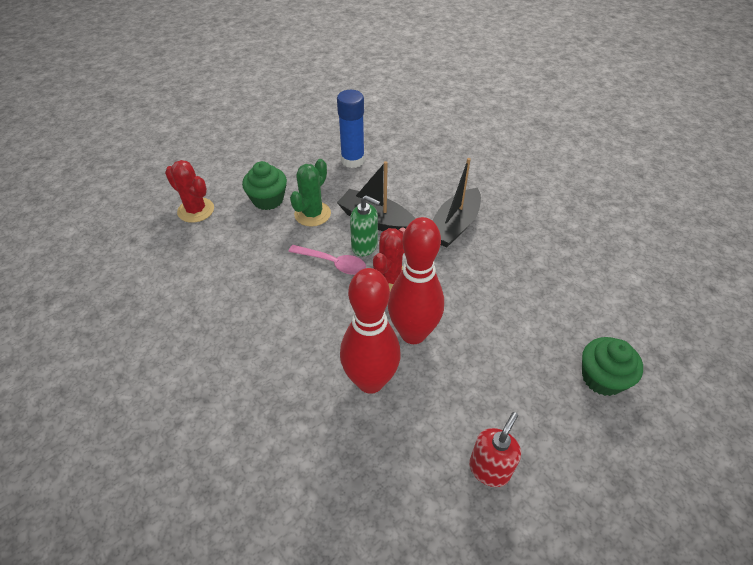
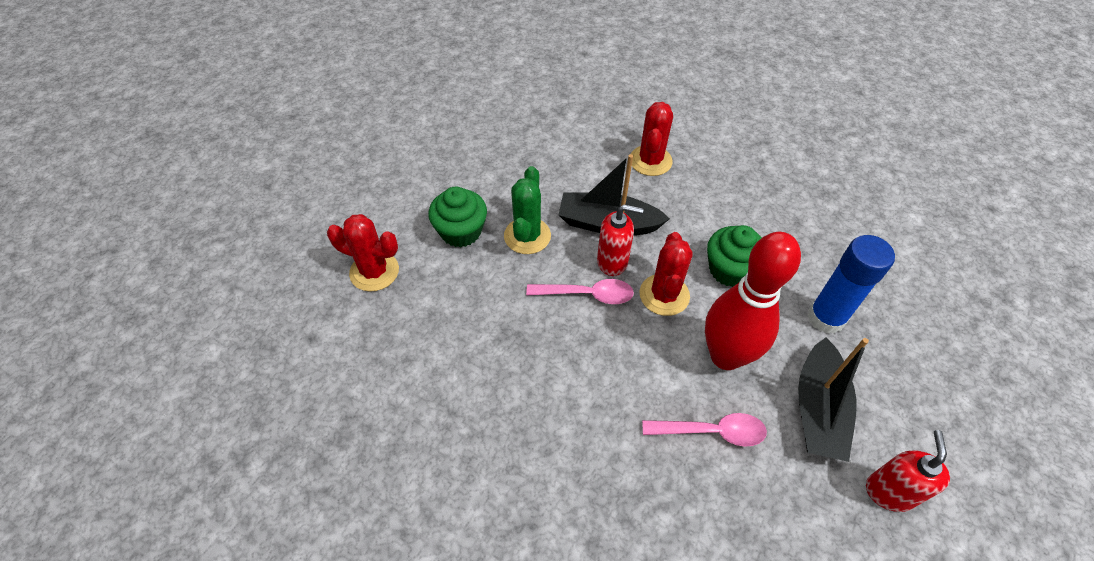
camera: 20 degrees left, 5 degrees up
(353, 160) = (537, 151): blue glue stick -> blue glue stick (826, 318)
(365, 246) = (612, 261): green soap dispenser -> red soap dispenser
(370, 381) = (711, 432): red bowling pin -> pink spoon
(434, 186) = (650, 161): none -> red cactus
(454, 226) = (699, 206): black boat -> black boat (818, 409)
(602, 378) = (942, 345): green cupcake -> green cupcake (730, 270)

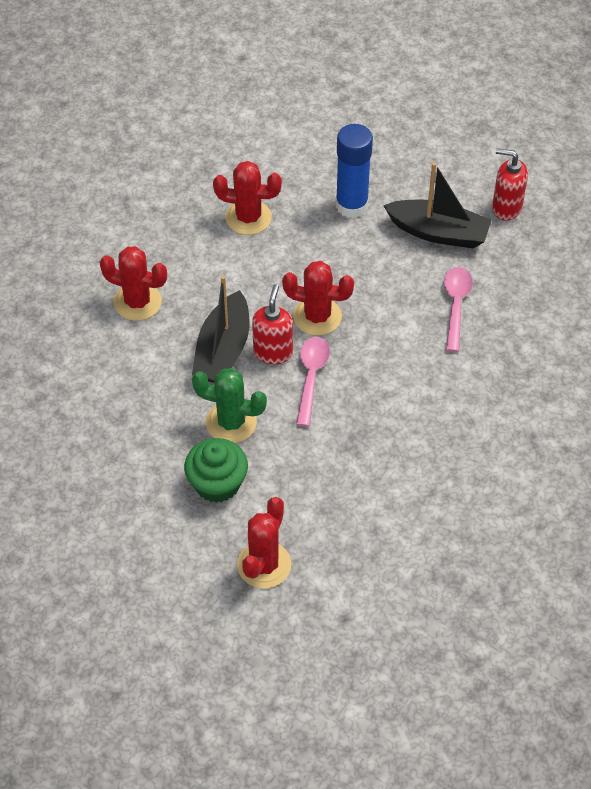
camera: 85 degrees left, 0 degrees up
(726, 356) = (385, 283): red bowling pin -> none
(730, 270) = (292, 262): green cupcake -> none
(775, 230) = (248, 217): none -> red cactus

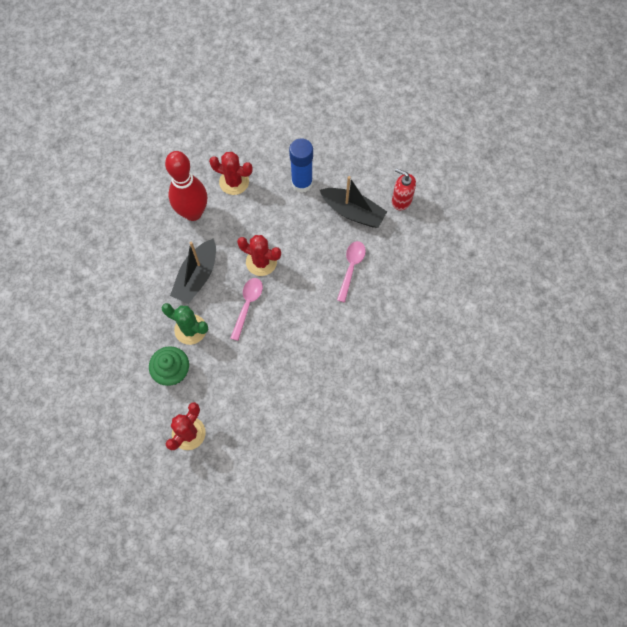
camera: 10 degrees right, 15 degrees up
(137, 302) = (151, 233): red cactus -> none
(196, 266) = (193, 213): none -> red bowling pin
(273, 352) = (228, 283): red soap dispenser -> none

